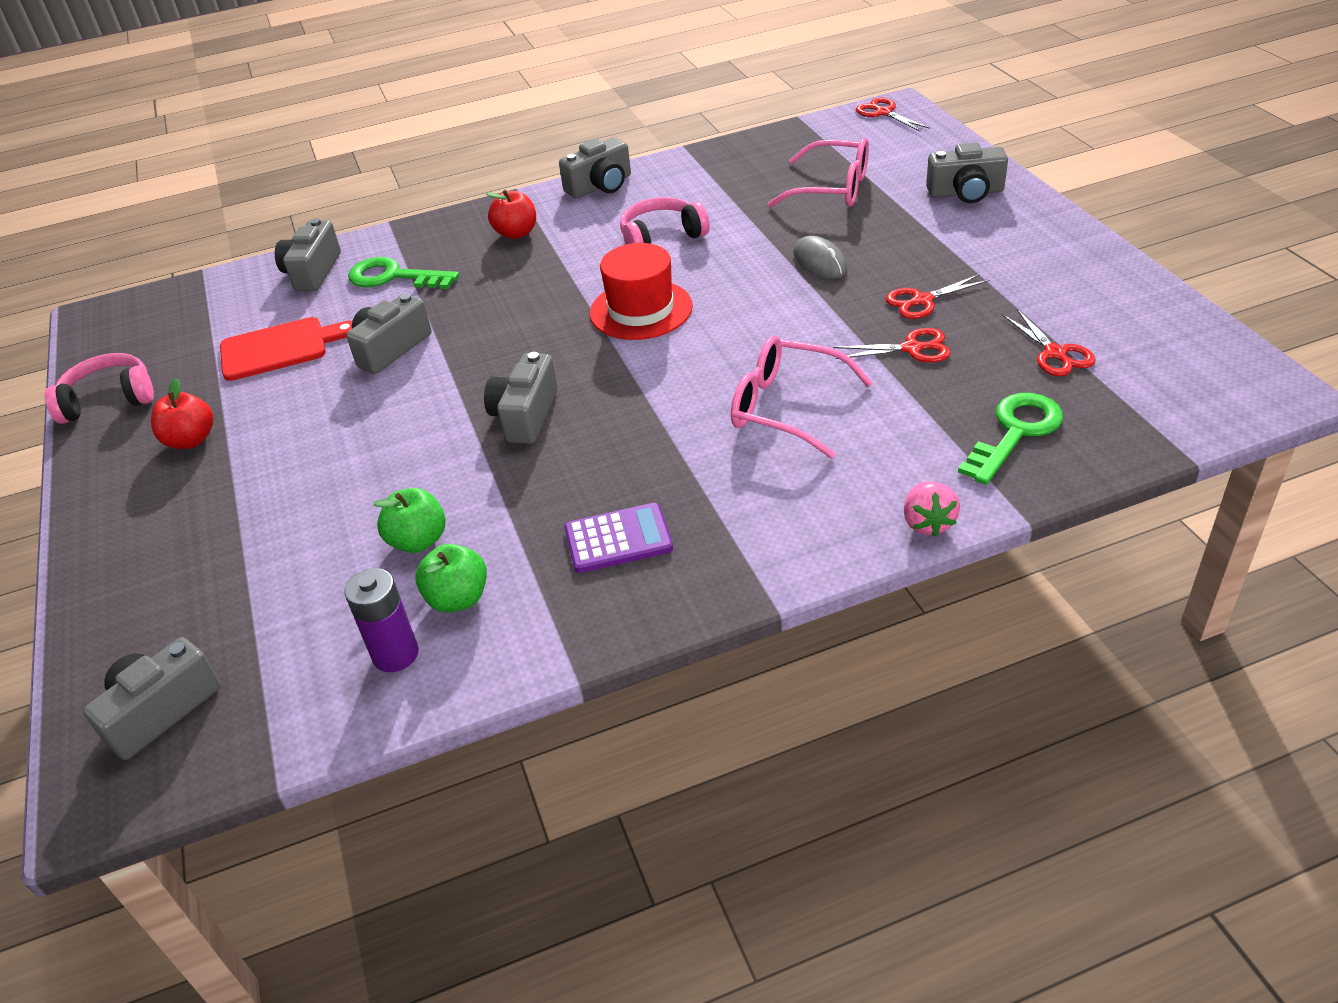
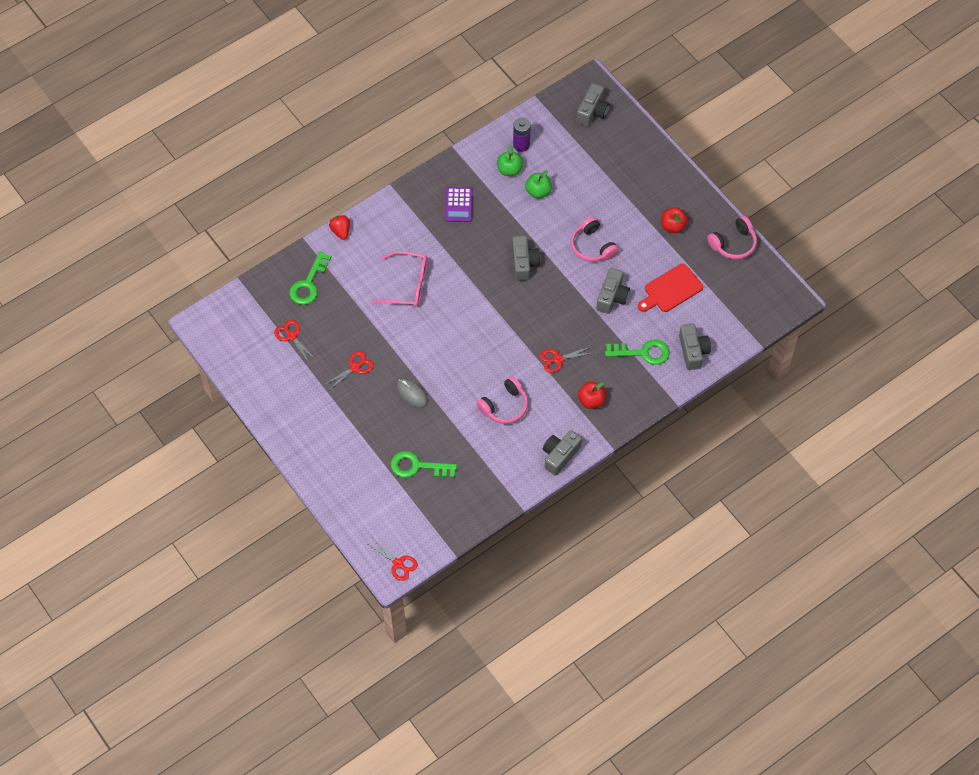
camera: 160 degrees right, 20 degrees up
(371, 427) = (592, 246): none -> pink headphones
(618, 539) = (458, 205): purple calculator -> purple calculator turned 60 degrees counterclockwise
(641, 310) = (495, 342): red hat -> none
(832, 188) = (417, 466): pink glasses -> green key
(911, 348) = (357, 331): red scissors -> red scissors (558, 359)
(928, 523) = (341, 231): pink strawberry -> red strawberry
(966, 192) = (339, 470): grey camera -> none

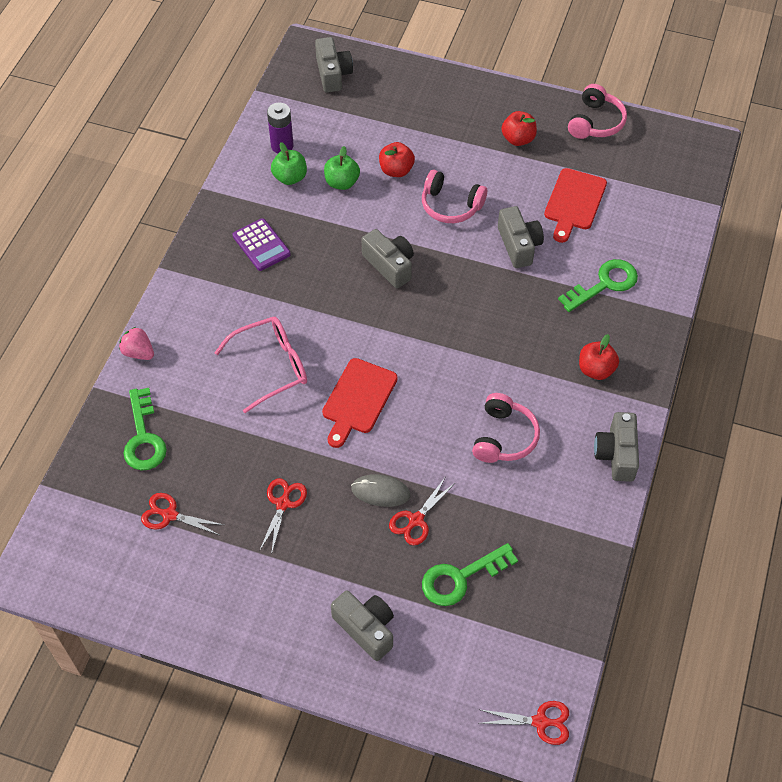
camera: 35 degrees left, 5 degrees down
(341, 231) = (138, 352): red strawberry -> pink strawberry
(441, 334) = (358, 399): none -> red cutting board
(558, 359) = (518, 346): red scissors -> red scissors (416, 520)
(578, 203) = (396, 170): none -> red apple
(693, 351) = (655, 251): grey camera -> grey camera (366, 628)

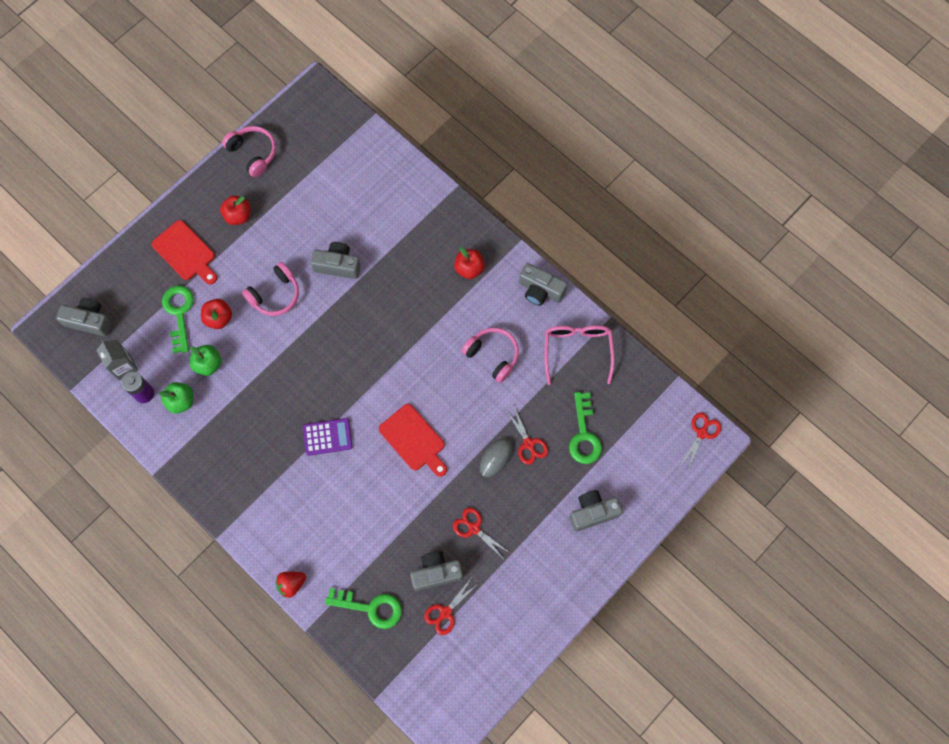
camera: 65 degrees left, 15 degrees up
(138, 352) = (291, 584): pink strawberry -> red strawberry
(261, 245) = (237, 451): purple calculator -> purple calculator (327, 437)
(271, 367) = (355, 490): pink glasses -> pink glasses (577, 351)
(301, 118) = (124, 366): none -> grey carton
(390, 265) = (307, 364): grey camera -> grey camera (436, 573)
(574, 202) = (320, 207): red cutting board -> red cutting board (186, 252)
(604, 284) = (402, 225): green key -> green key (179, 313)

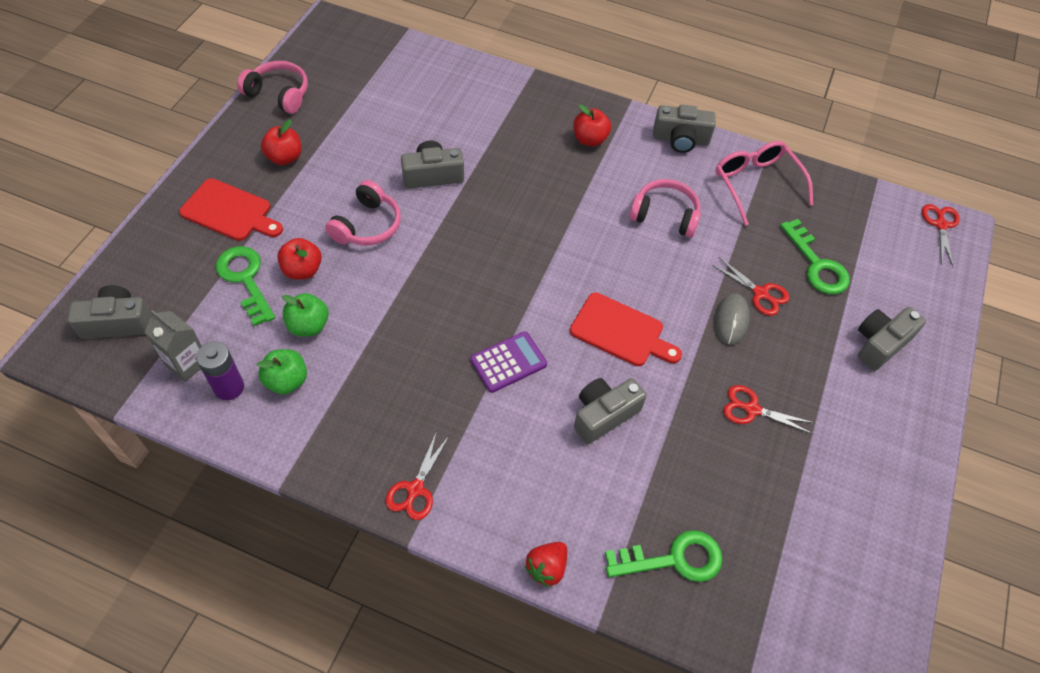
camera: 25 degrees left, 15 degrees down
(436, 573) = (735, 481): grey camera -> grey camera (604, 415)
(445, 612) = (776, 527): red scissors -> red scissors (415, 489)

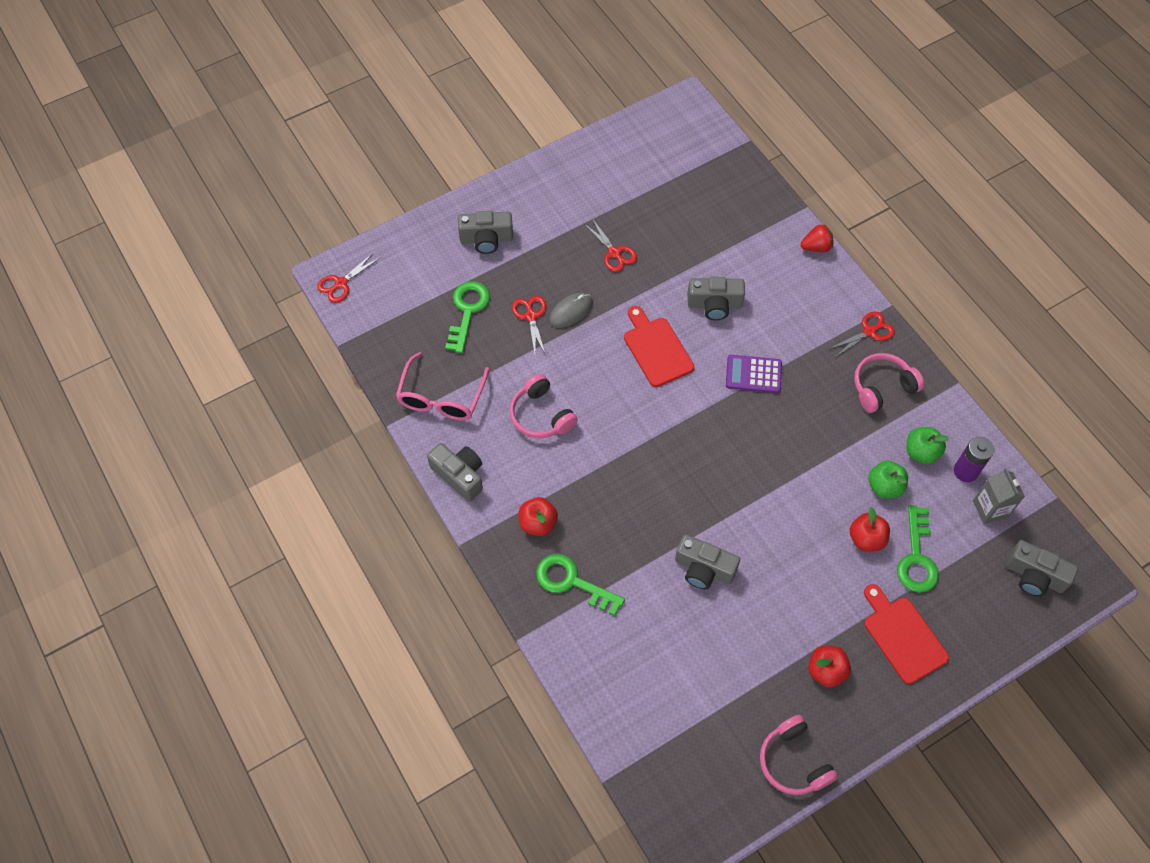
camera: 140 degrees left, 5 degrees up
(367, 225) = (790, 551): pink headphones -> pink headphones (882, 387)
(674, 559) = (738, 210): green key -> green key (572, 582)

